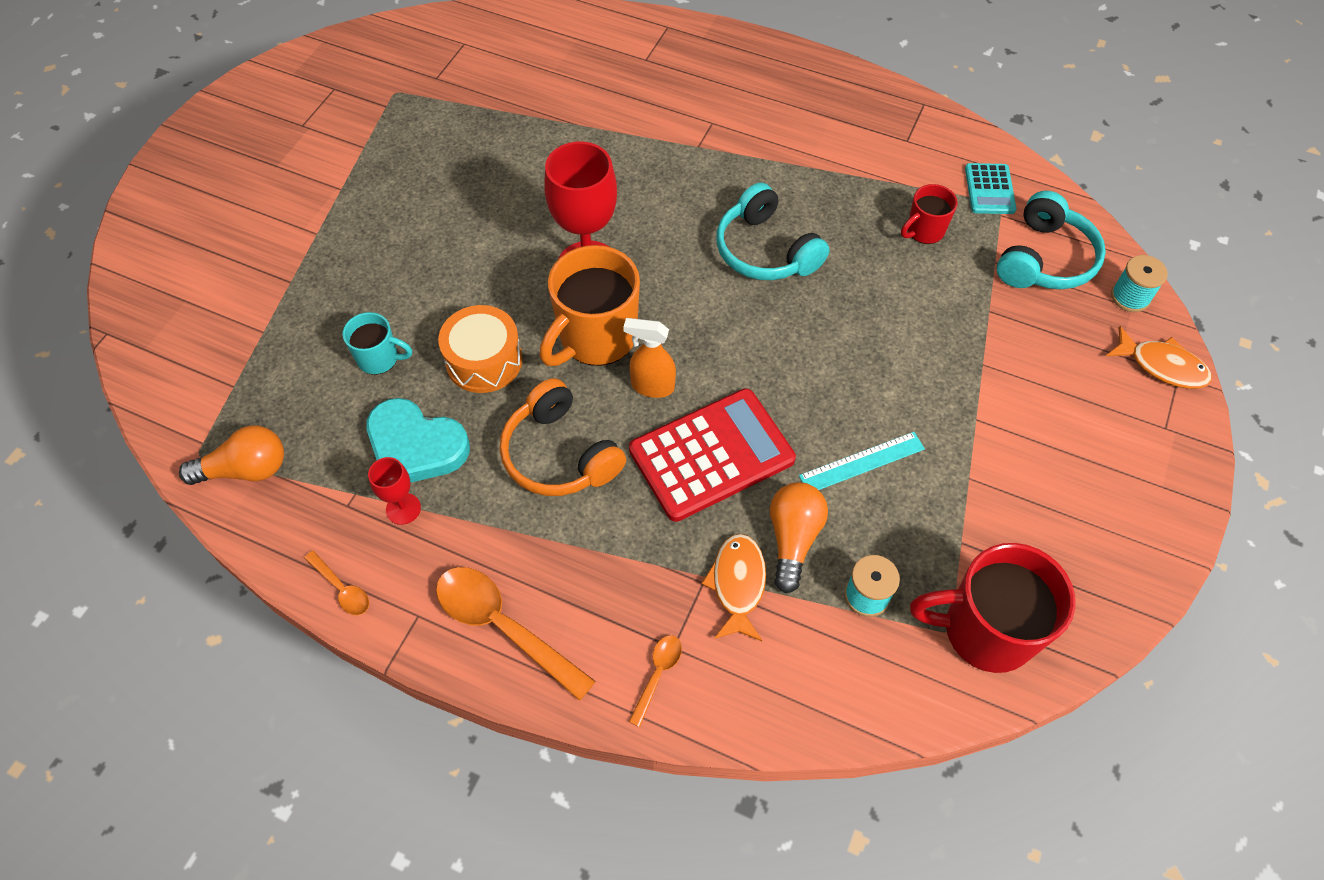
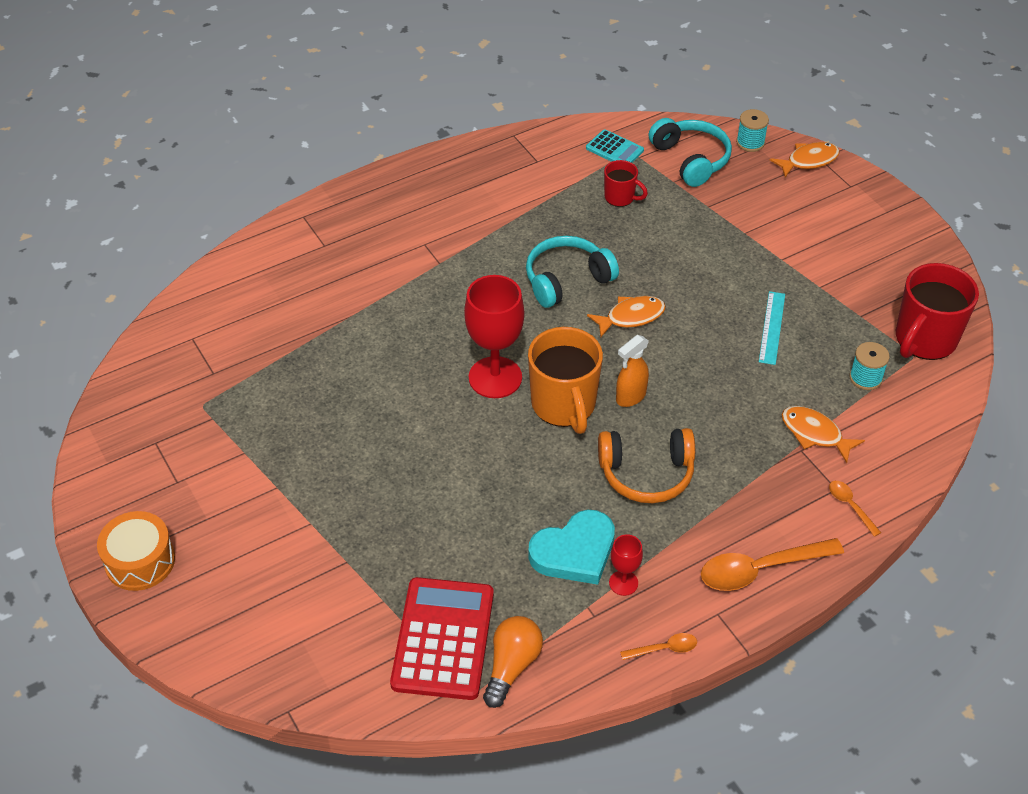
camera: 55 degrees left, 10 degrees down
(379, 359) = (475, 538): turquoise mug -> none
(484, 360) = (530, 477): orange drum -> orange drum (140, 561)
(711, 455) = (710, 395): red calculator -> red calculator (443, 639)
(762, 329) = (631, 317): none -> orange fish
(765, 250) = (567, 280): turquoise headphones -> turquoise headphones turned 150 degrees clockwise
(793, 539) = (802, 390): orange light bulb -> none
(924, 231) = (620, 197): red mug -> red mug turned 60 degrees counterclockwise

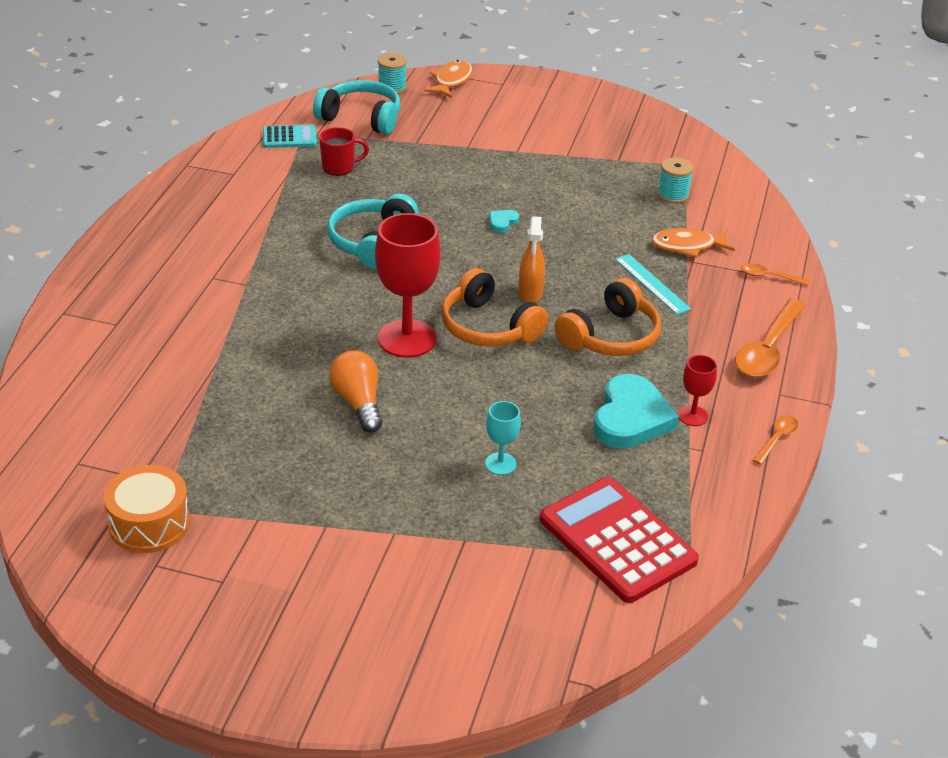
camera: 45 degrees left, 10 degrees down
(140, 561) = (273, 665): orange drum -> orange drum (149, 523)
(438, 522) = (500, 464): none -> turquoise goblet
(511, 666) = (692, 523): orange light bulb -> orange light bulb (358, 403)
(564, 405) = (488, 327): orange mug -> orange headphones
(631, 317) = (458, 242): orange fish -> none
(687, 320) = (502, 222): none -> turquoise heart
(772, 327) = (569, 196): turquoise ruler -> turquoise ruler (652, 284)
(924, 340) = (678, 153): red mug -> none

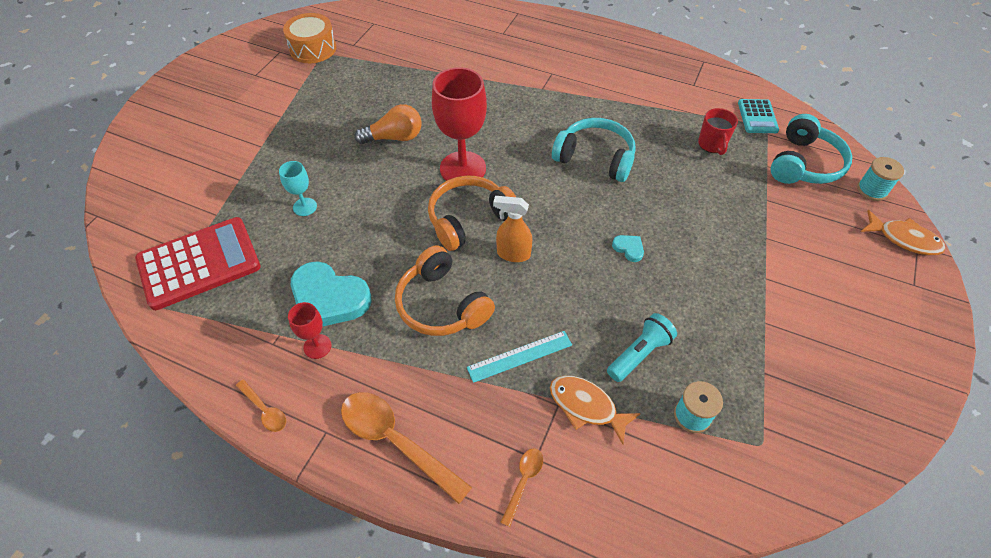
camera: 100 degrees right, 15 degrees up
(623, 218) = (639, 354): none -> turquoise flashlight
(687, 246) = (586, 406): orange fish -> orange fish turned 60 degrees counterclockwise

